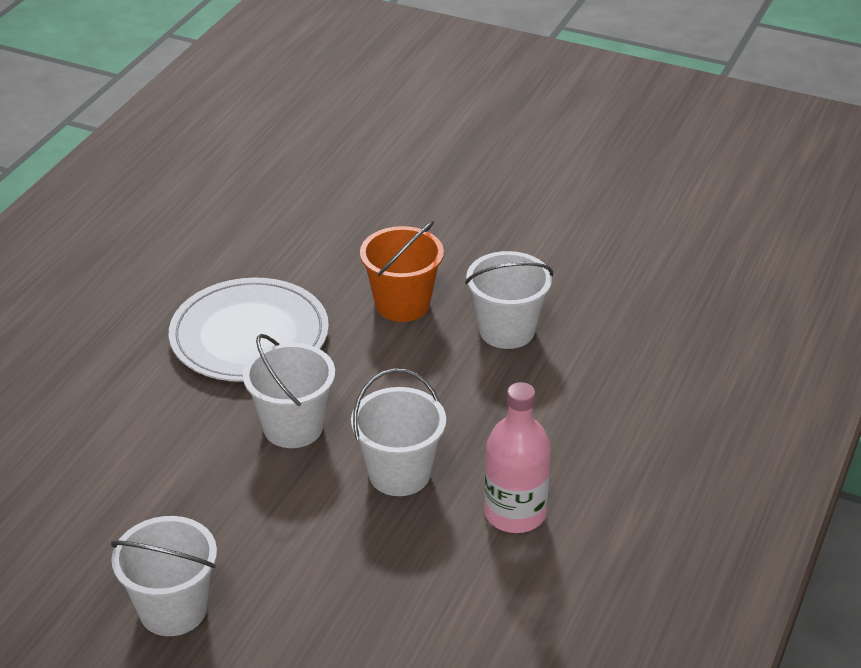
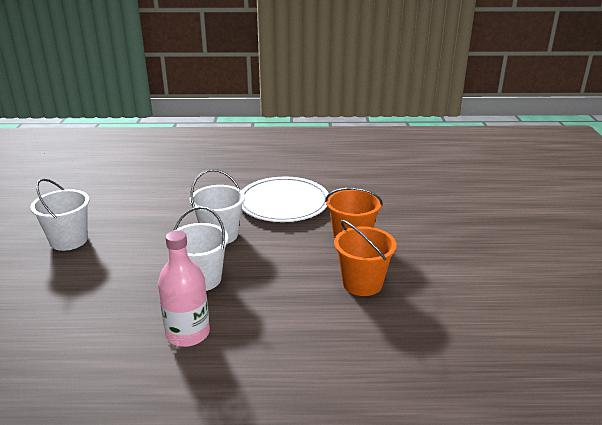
camera: 65 degrees right, 10 degrees down
(506, 330) = (362, 283): white bucket -> orange bucket

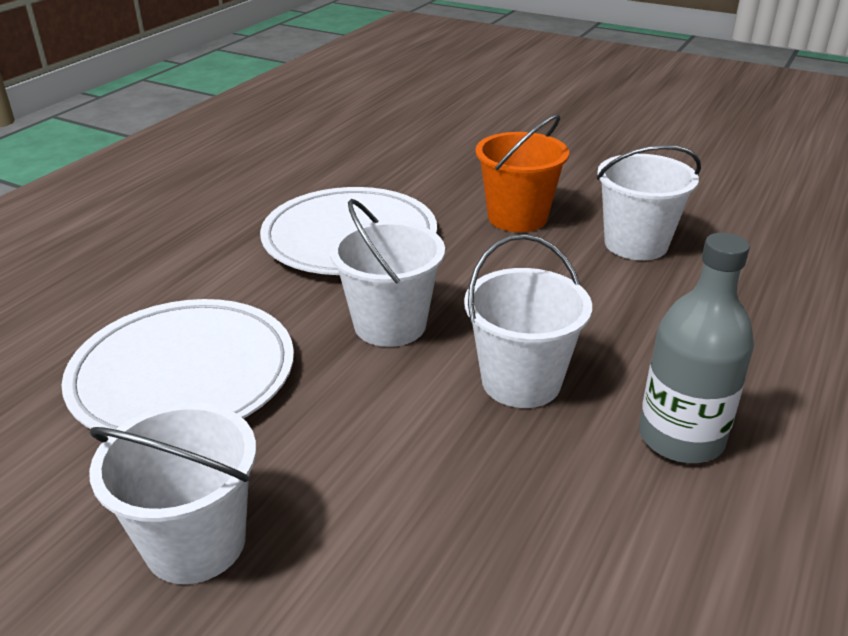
camera: 60 degrees left, 5 degrees up
(154, 205) = (183, 374): none -> white plate
(187, 334) = (681, 437): pink bottle -> grey bottle
(362, 283) = (636, 244): orange bucket -> white bucket

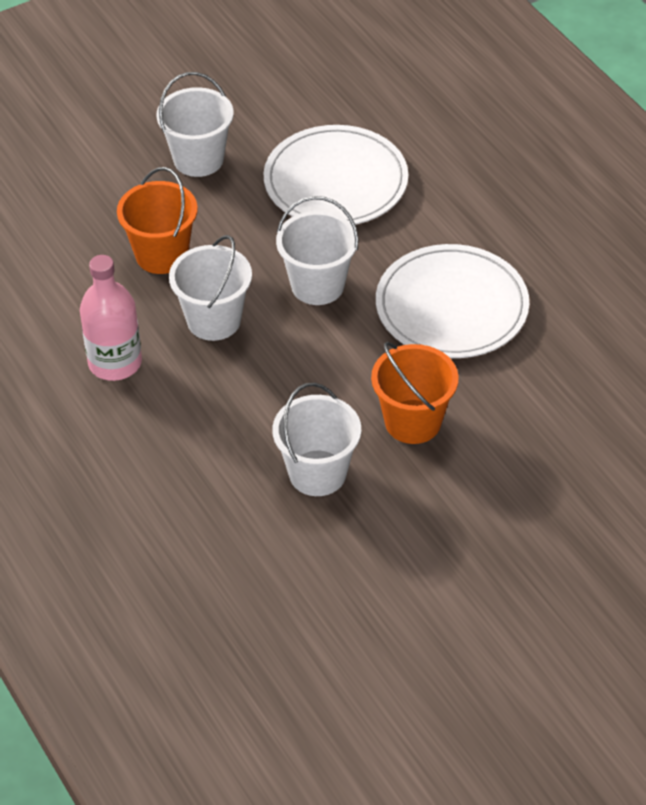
camera: 120 degrees right, 15 degrees up
(449, 484) = (162, 255): none -> orange bucket
(681, 437) = (115, 363): grey bottle -> pink bottle

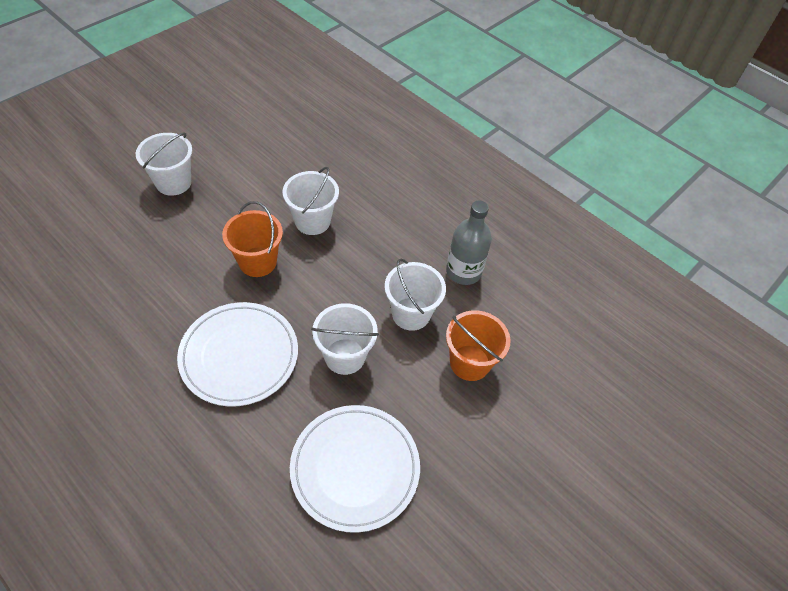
camera: 160 degrees right, 5 degrees up
(115, 363) = (463, 272): pink bottle -> grey bottle
(198, 159) = (481, 469): white bucket -> white bucket (173, 182)

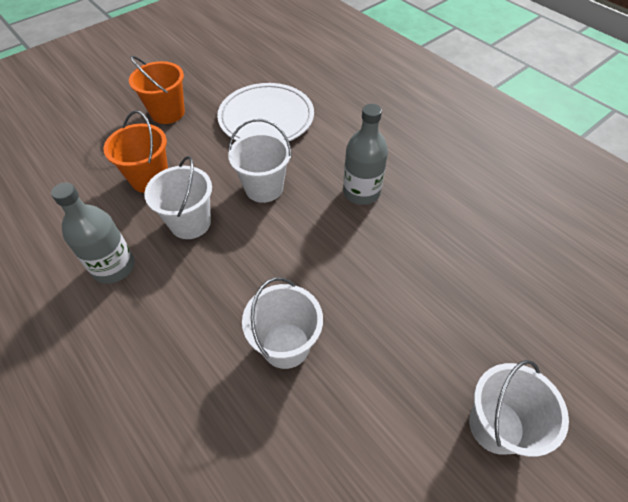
camera: 170 degrees left, 0 degrees up
(239, 355) = (361, 192): white plate -> grey bottle
(258, 262) = (353, 287): orange bucket -> orange bucket (167, 113)

